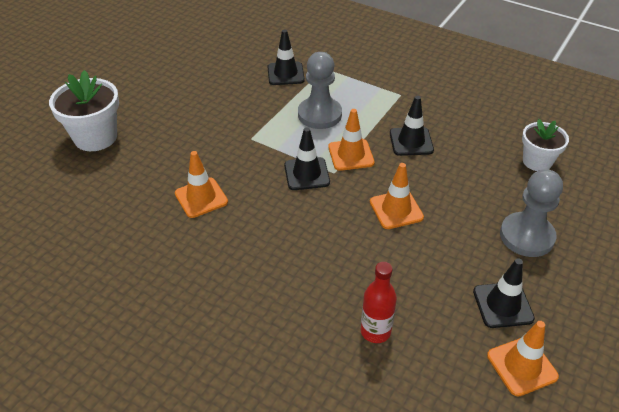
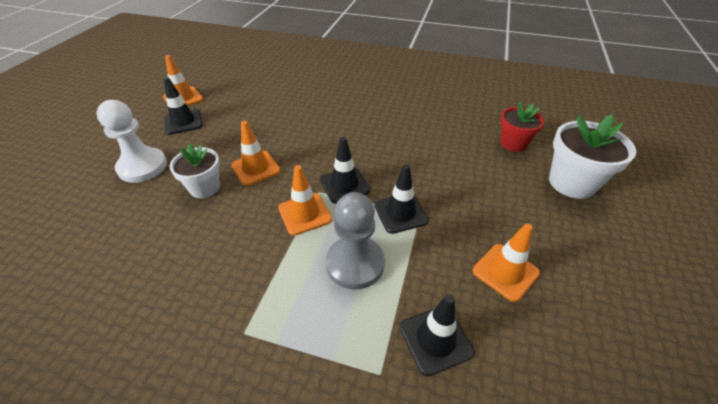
camera: 165 degrees right, 0 degrees up
(101, 186) = (513, 143): none -> red flower pot
(201, 198) = (426, 149): orange traffic cone -> orange traffic cone (505, 272)
(375, 331) = (270, 99): red bottle -> none
(411, 141) = (235, 245): black traffic cone -> black traffic cone (400, 213)
(526, 236) = (142, 167): grey pawn -> white pawn
(537, 161) = (86, 247): white flower pot -> white flower pot (204, 188)

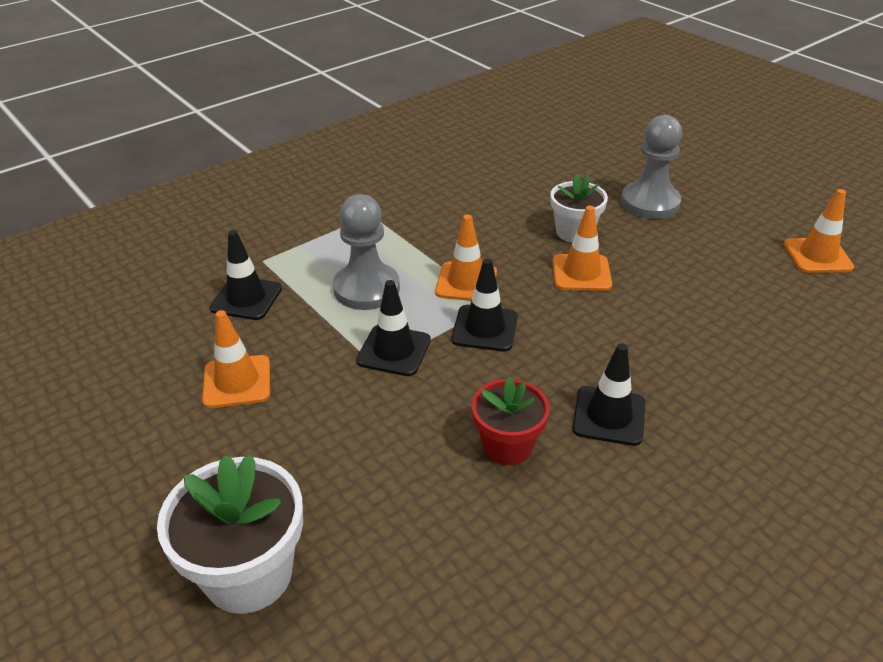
camera: 125 degrees right, 5 degrees down
(142, 167) = (650, 203): white pawn -> grey pawn
(183, 122) = (740, 244): black traffic cone -> black traffic cone (609, 416)
(513, 143) = (399, 579): red flower pot -> red flower pot (507, 446)

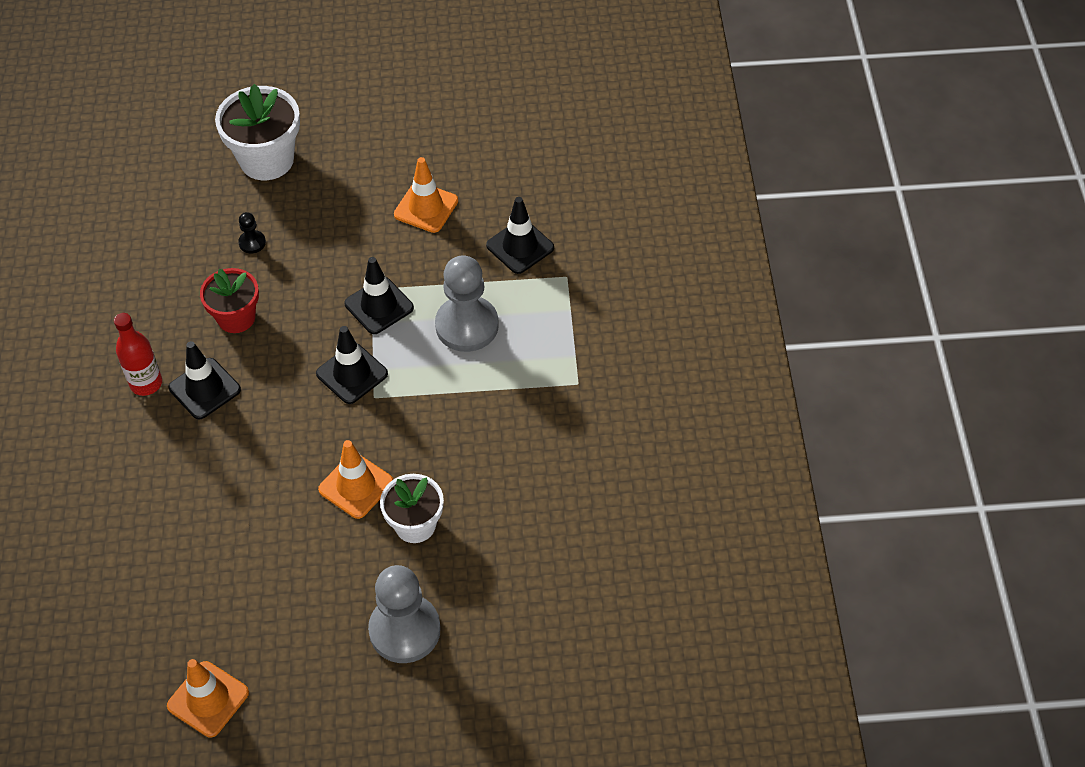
camera: 125 degrees right, 15 degrees up
(397, 498) = (252, 243): none -> black pawn
(466, 282) = (416, 396): orange traffic cone -> none
(656, 466) = (146, 383): none -> red bottle

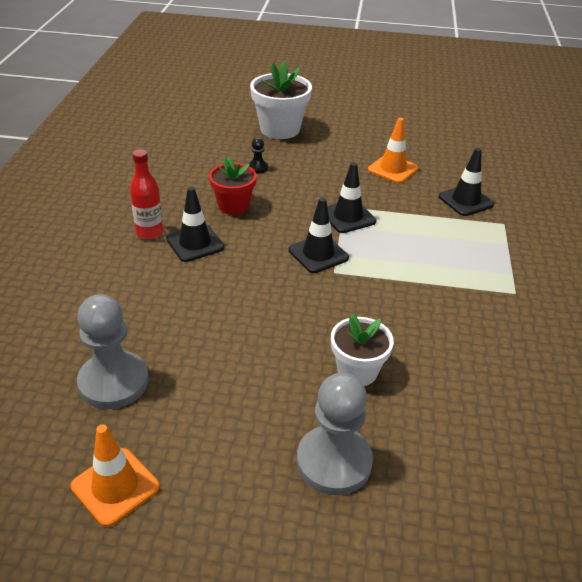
camera: 10 degrees right, 15 degrees down
(356, 486) = (307, 331): orange traffic cone -> none
(467, 326) = (419, 240): grey pawn -> grey pawn (113, 382)

